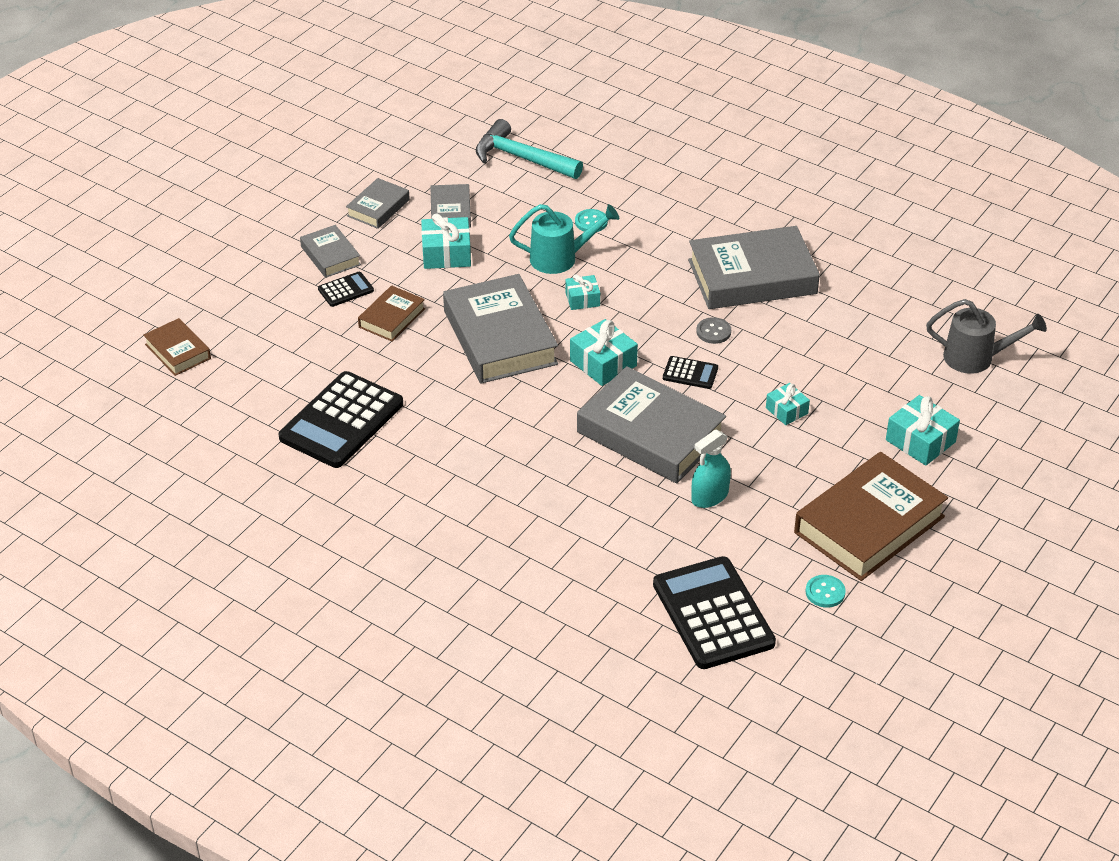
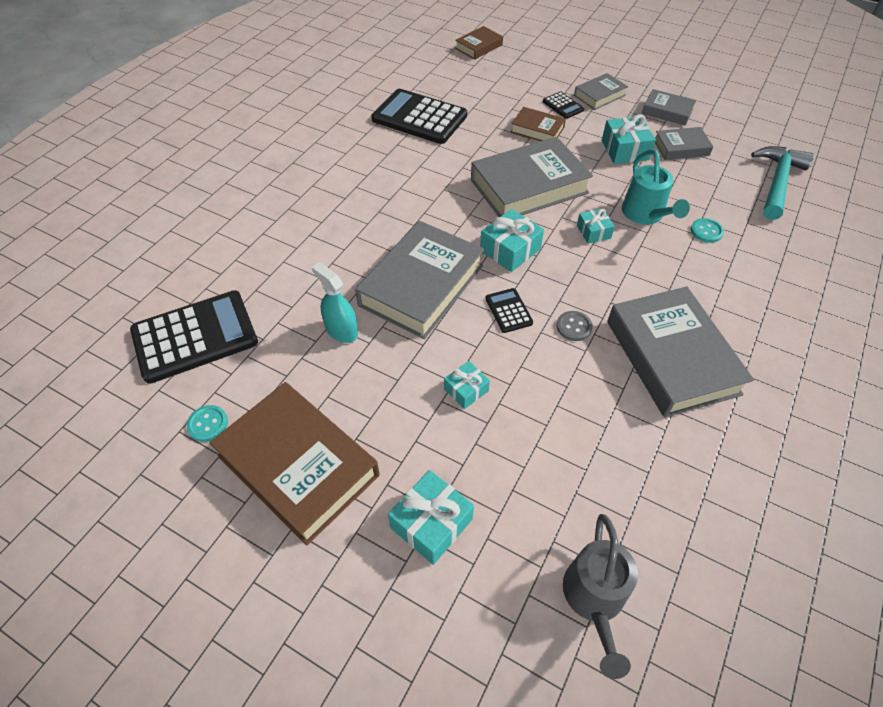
camera: 85 degrees right, 10 degrees up
(690, 373) = (508, 311): black calculator -> black calculator turned 150 degrees clockwise

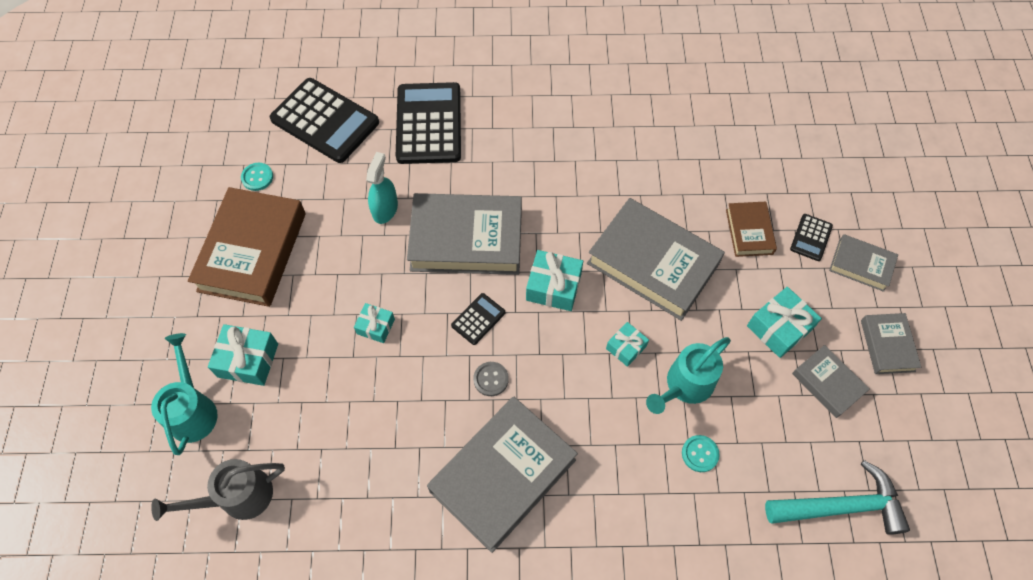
camera: 60 degrees right, 10 degrees up
(419, 118) = (687, 123): black calculator -> black calculator (429, 124)
(459, 609) = (193, 409): none -> turquoise watering can
(478, 47) = (854, 112): brown book -> none

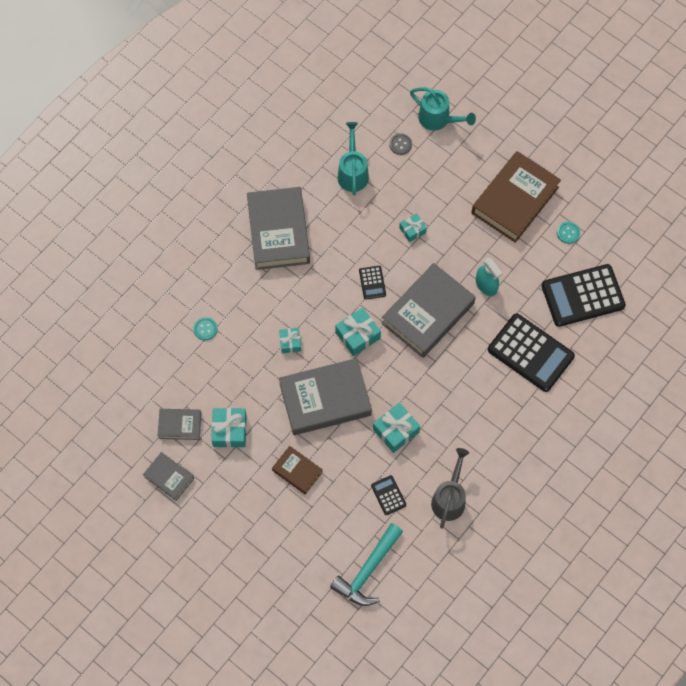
camera: 130 degrees right, 5 degrees up
(237, 497) = (373, 113): grey watering can -> grey watering can (449, 498)
(248, 360) = (445, 159): turquoise gift -> turquoise gift (396, 430)
(252, 252) = (515, 200): brown book -> brown book turned 75 degrees clockwise
(491, 379) = (332, 263): grey button -> grey button (400, 144)
(684, 386) = (244, 353): turquoise watering can -> turquoise watering can (353, 172)
(811, 237) = (263, 502): black calculator -> black calculator (388, 495)
(841, 506) = (122, 371): turquoise hammer -> turquoise hammer (367, 571)
(861, 265) = (222, 513): grey book -> none

